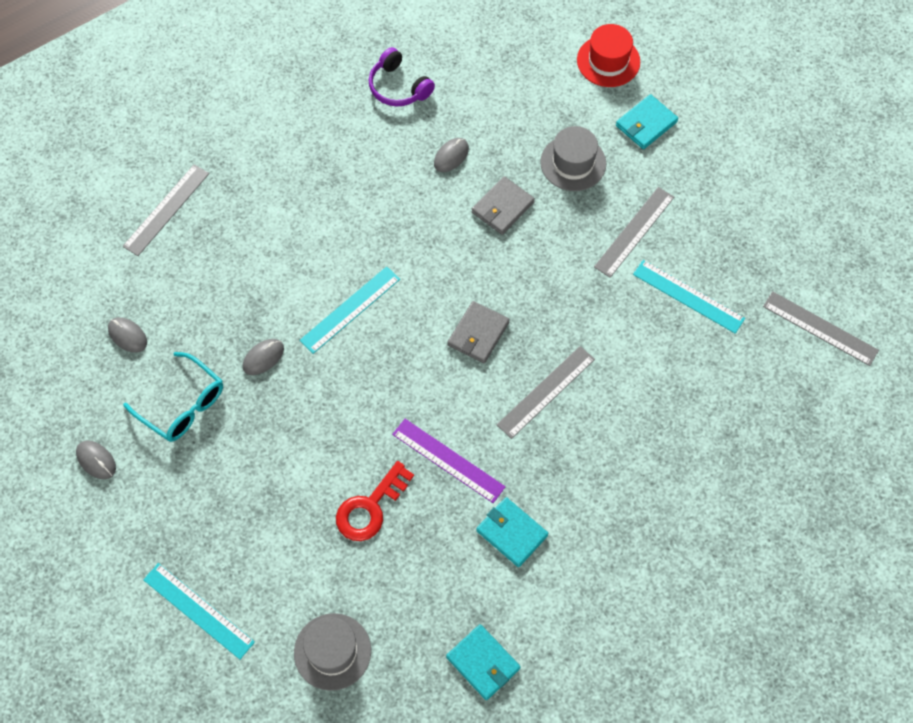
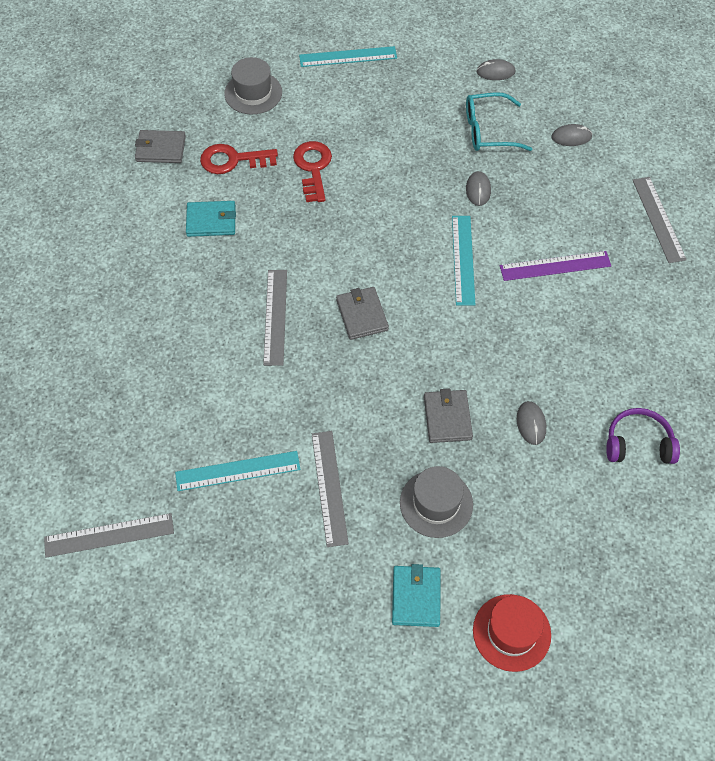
camera: 135 degrees right, 5 degrees down
(430, 584) = (233, 160): none -> red key
(448, 460) = (295, 227): purple ruler -> purple ruler (555, 266)
(483, 663) = (160, 149): turquoise wallet -> grey wallet

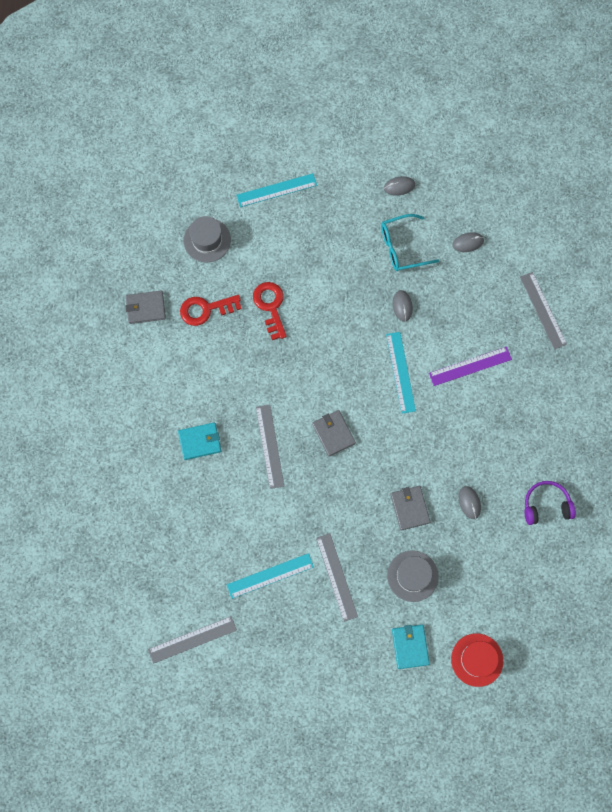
camera: 10 degrees left, 15 degrees up
(211, 221) = (202, 369): turquoise wallet -> turquoise wallet (200, 441)

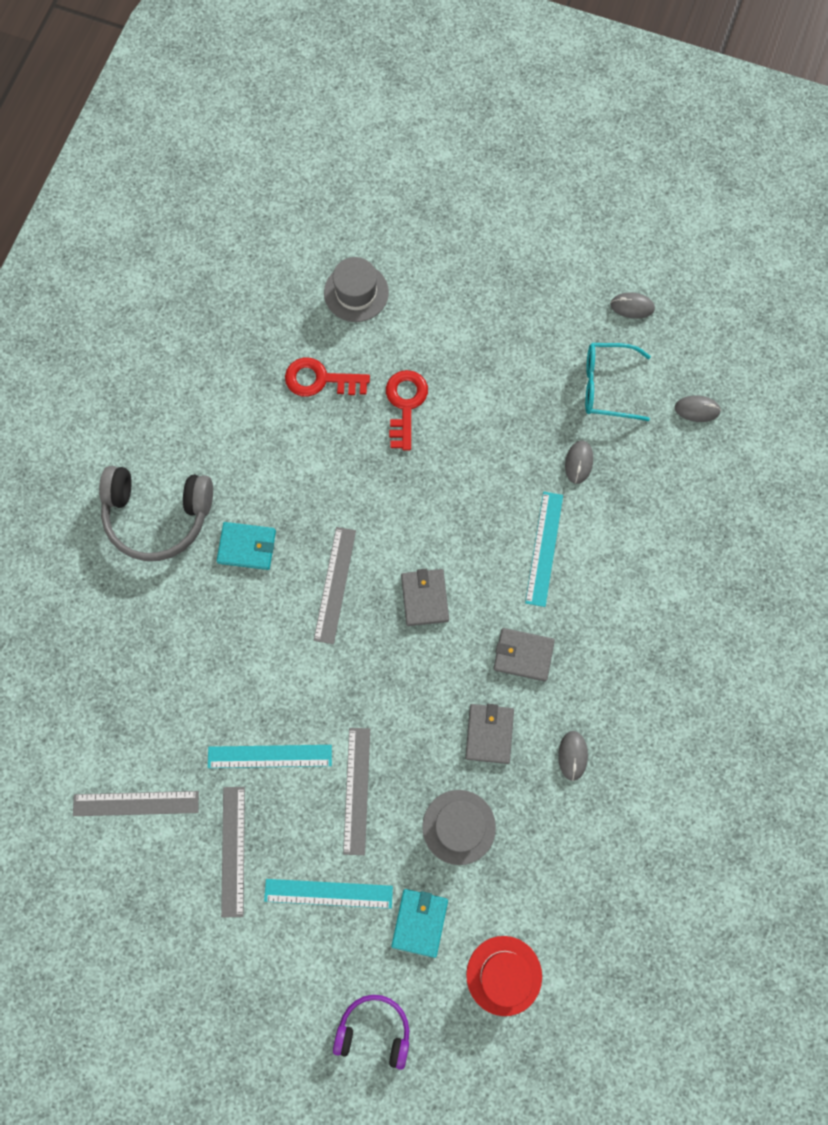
camera: 20 degrees right, 0 degrees up
(130, 442) = (158, 515): none -> grey headphones
(145, 308) = (245, 352): grey wallet -> grey wallet (523, 655)
(276, 190) = (470, 259): turquoise ruler -> turquoise ruler (328, 893)
(470, 366) = (640, 573): purple ruler -> none
(542, 310) = (766, 533): grey ruler -> grey ruler (233, 851)
(546, 505) = (676, 798): purple headphones -> purple headphones (374, 1030)

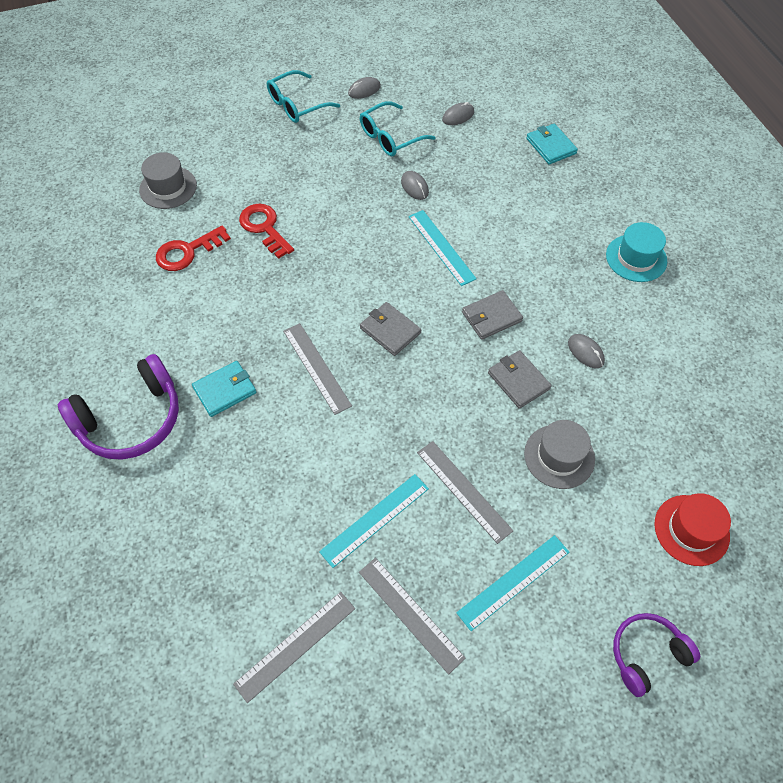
camera: 40 degrees left, 15 degrees down
(158, 515) = (131, 419): grey headphones -> purple headphones
(419, 922) = (598, 544): turquoise wallet -> turquoise wallet (551, 146)
(551, 278) = (297, 104): none -> turquoise glasses
(714, 703) = (636, 258): none -> turquoise hat

